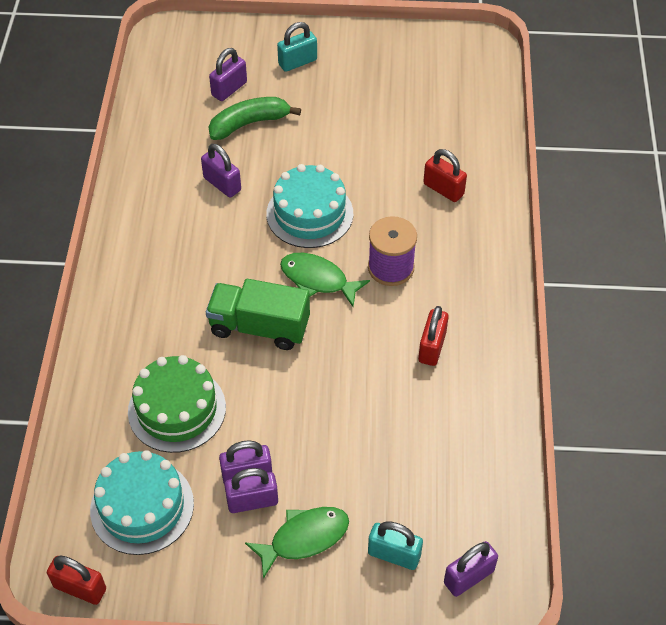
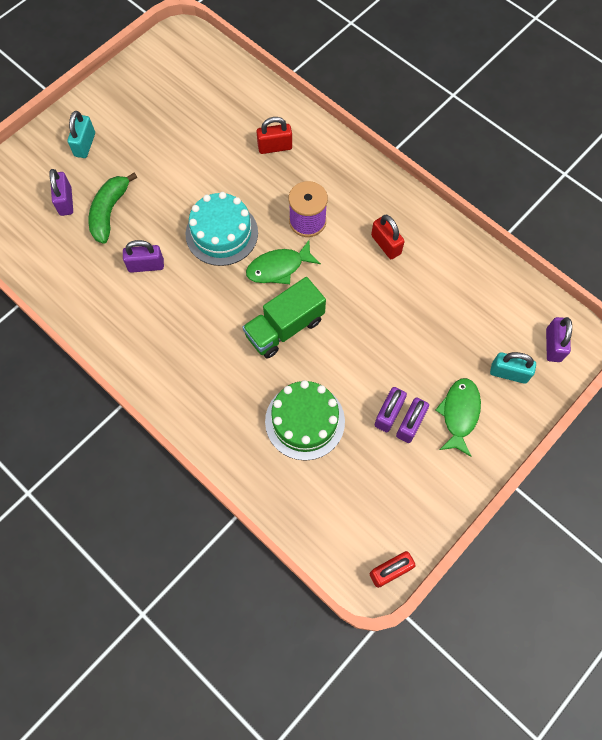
camera: 50 degrees left, 15 degrees up
(142, 506) = (360, 492): turquoise cake -> none
(394, 554) = (508, 373): turquoise padlock -> turquoise padlock turned 45 degrees clockwise

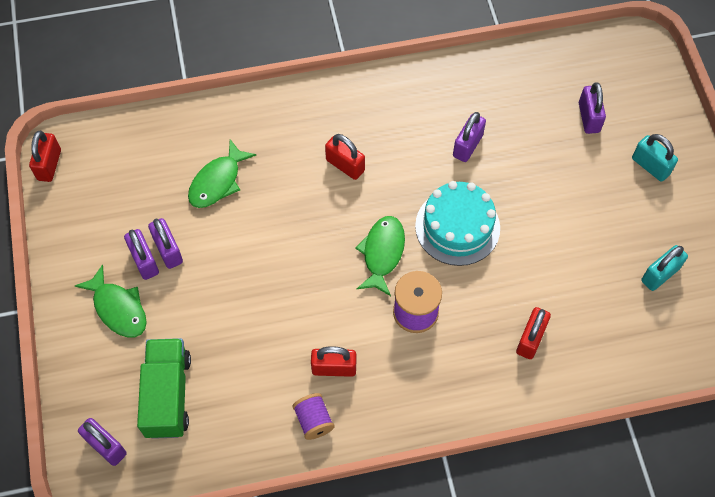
camera: 125 degrees right, 5 degrees down
(65, 201) = (589, 117): purple padlock -> purple padlock turned 60 degrees clockwise
(109, 212) = (551, 147): green banana -> none
(223, 338) = (345, 165): none -> red padlock
(284, 327) = (316, 220): green truck -> green truck (168, 395)
(305, 421) = (218, 181): green cake -> green fish
(429, 234) = (314, 420): none -> purple spool
(508, 373) = (116, 381): turquoise padlock -> turquoise padlock (660, 274)

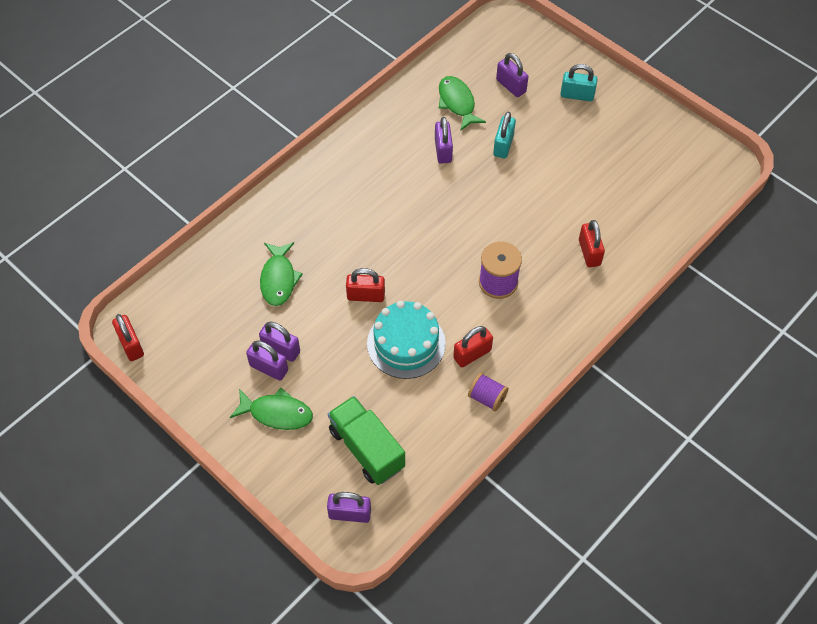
camera: 35 degrees left, 5 degrees down
(345, 165) = (366, 213): red padlock -> red padlock (366, 295)
(382, 253) = (442, 257): green fish -> green fish (457, 103)
(457, 227) = (480, 209): turquoise cake -> turquoise cake (406, 343)
(660, 274) = (638, 161): turquoise padlock -> turquoise padlock (503, 145)

